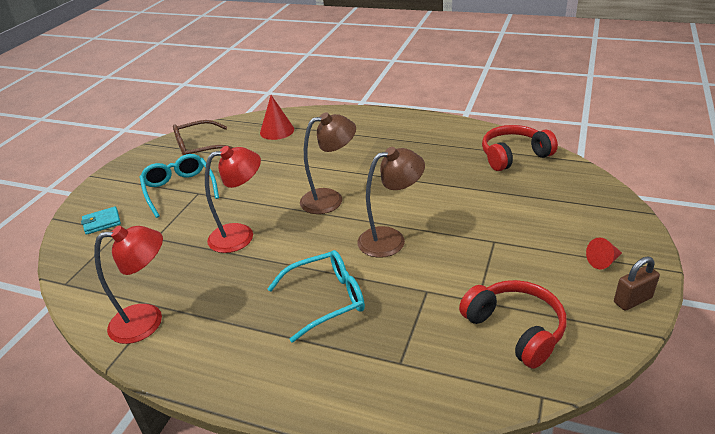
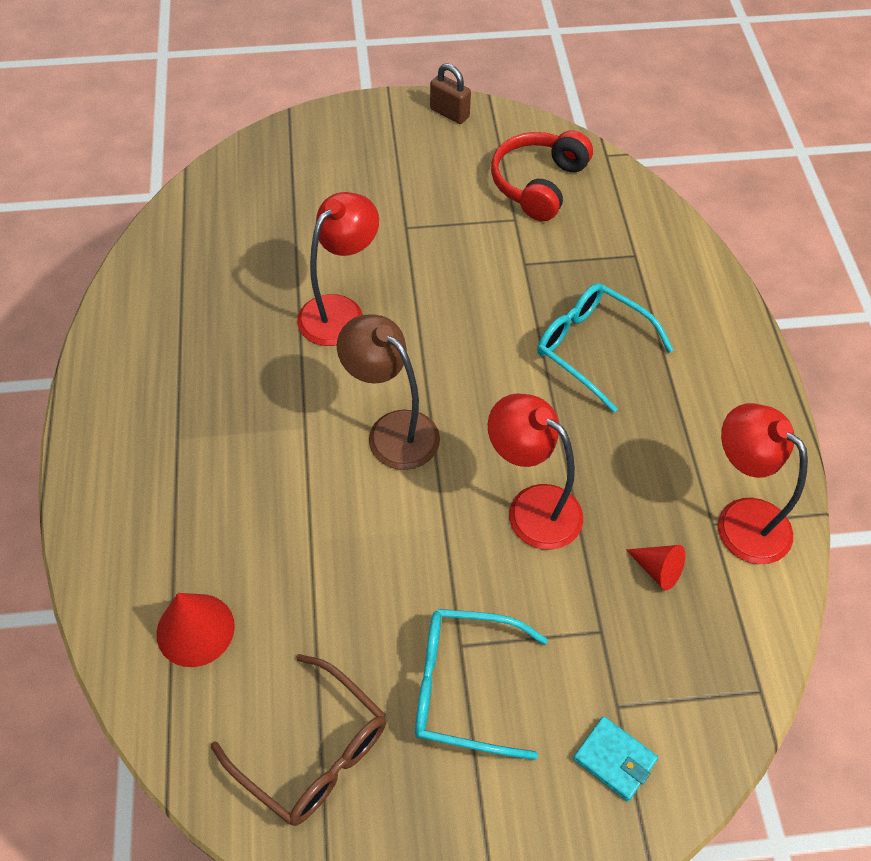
camera: 120 degrees left, 20 degrees up
(179, 189) = (464, 687): turquoise glasses -> turquoise glasses turned 60 degrees clockwise
(391, 239) = (451, 325): brown lamp -> none
(430, 198) = (340, 311): none -> red lamp
(513, 156) = (192, 246): red headphones -> none
(603, 261) = (398, 137): red cone -> red cone (658, 570)

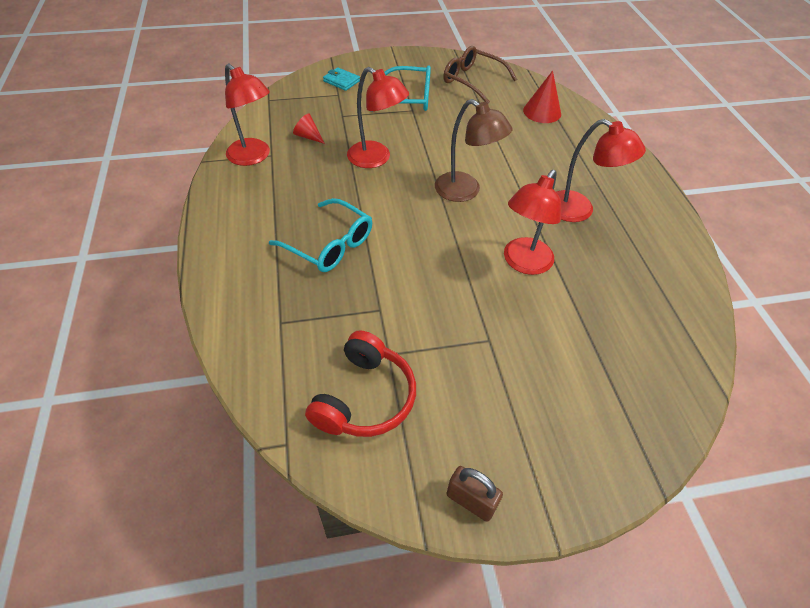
camera: 175 degrees right, 5 degrees down
(230, 388) = (579, 211): none -> red lamp

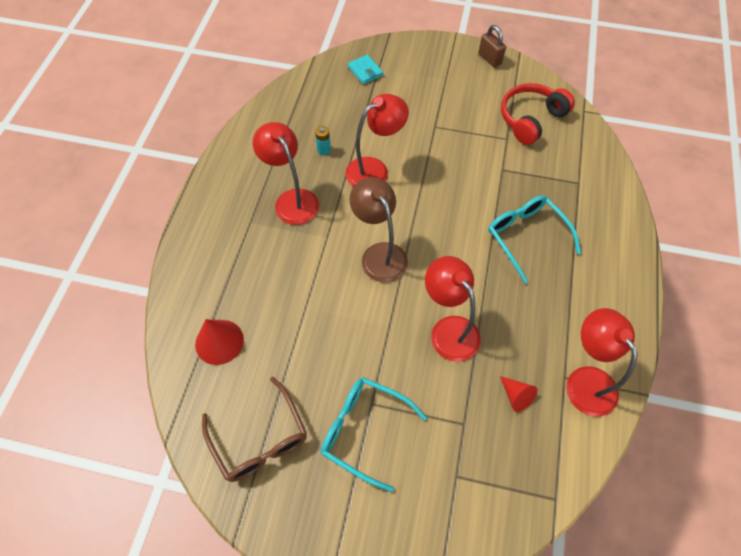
camera: 155 degrees left, 10 degrees up
(341, 81) = (442, 510): turquoise wallet -> turquoise wallet (365, 71)
(592, 267) = (324, 150): none -> turquoise battery

